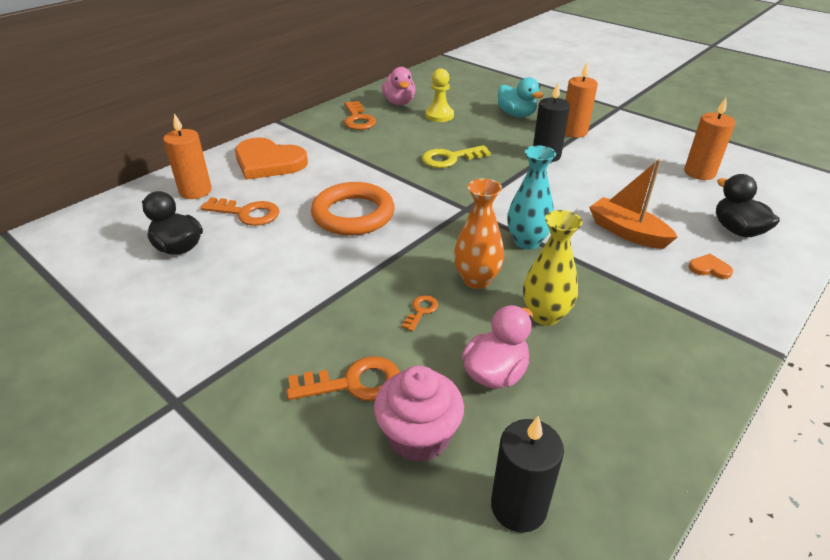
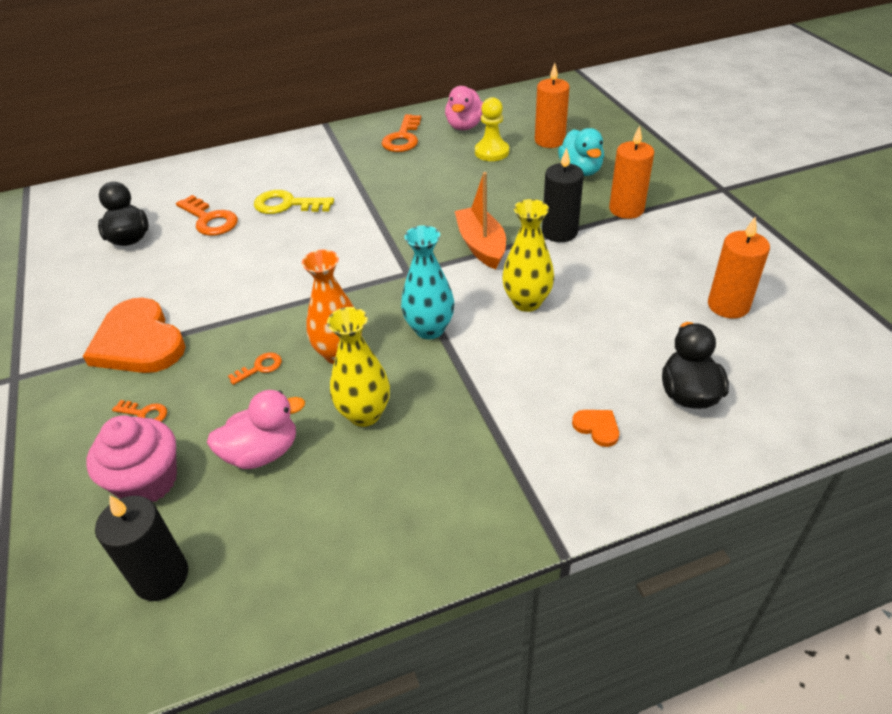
camera: 30 degrees right, 5 degrees up
(195, 191) = (189, 185): orange candle -> orange candle (549, 141)
(268, 162) = (275, 169): orange heart -> orange heart (138, 342)
(353, 214) = (296, 247): orange ring -> none
(354, 383) = (144, 414): orange key -> orange key, size x0.53
(450, 158) = (450, 209): yellow key -> yellow key (287, 204)
(575, 205) = (527, 302): none -> yellow vase
(627, 232) = (549, 353): orange boat -> orange boat (481, 246)

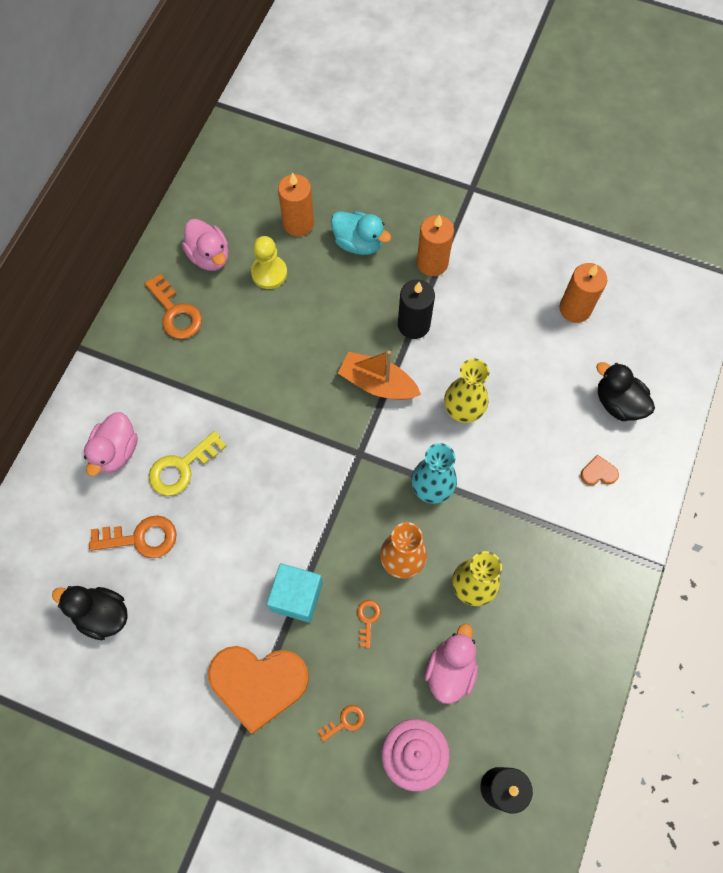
camera: 50 degrees left, 25 degrees up
(239, 316) = (296, 597): none -> turquoise cube
(266, 175) = (116, 451): none -> pink duck

